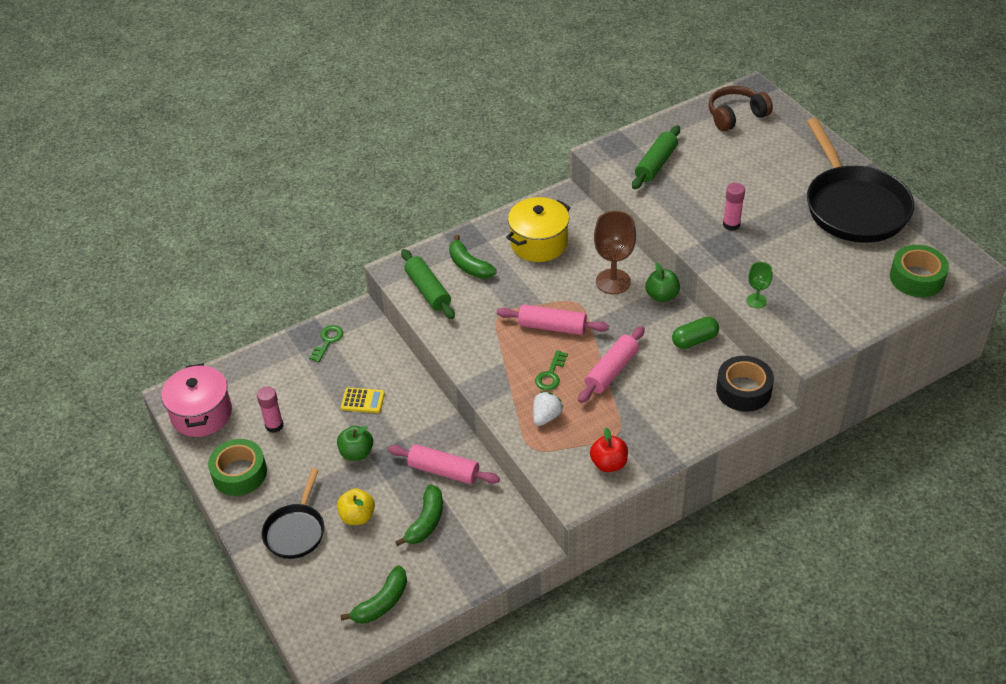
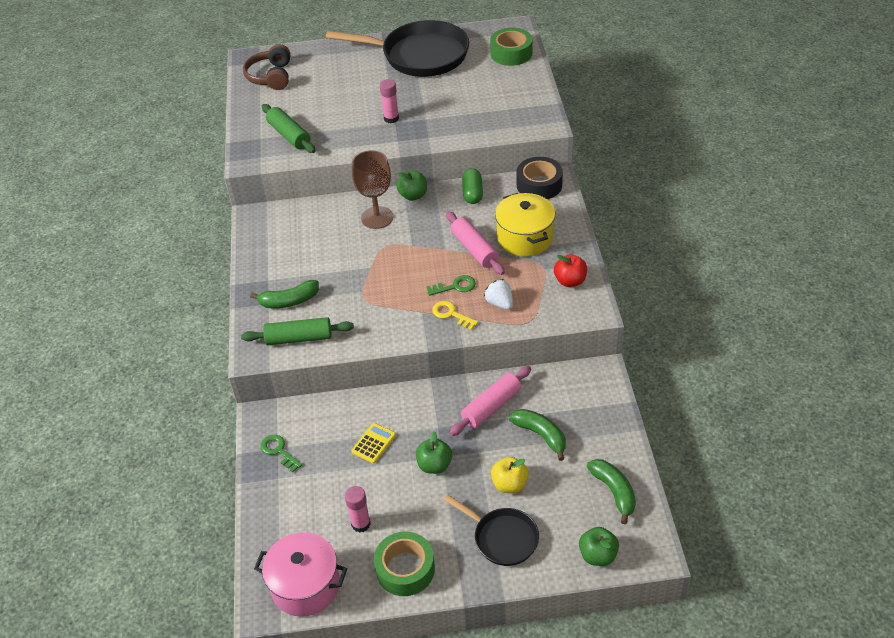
camera: 65 degrees left, 0 degrees up
(303, 611) = (598, 555): none -> green apple
(511, 385) = (451, 314): none -> yellow key
(539, 243) = (297, 248): yellow pot -> yellow pot (525, 238)
(550, 375) = (455, 286): green key -> green key turned 60 degrees counterclockwise
(552, 327) = (402, 269): pink rolling pin -> none
(756, 301) = (481, 132): green goblet -> none

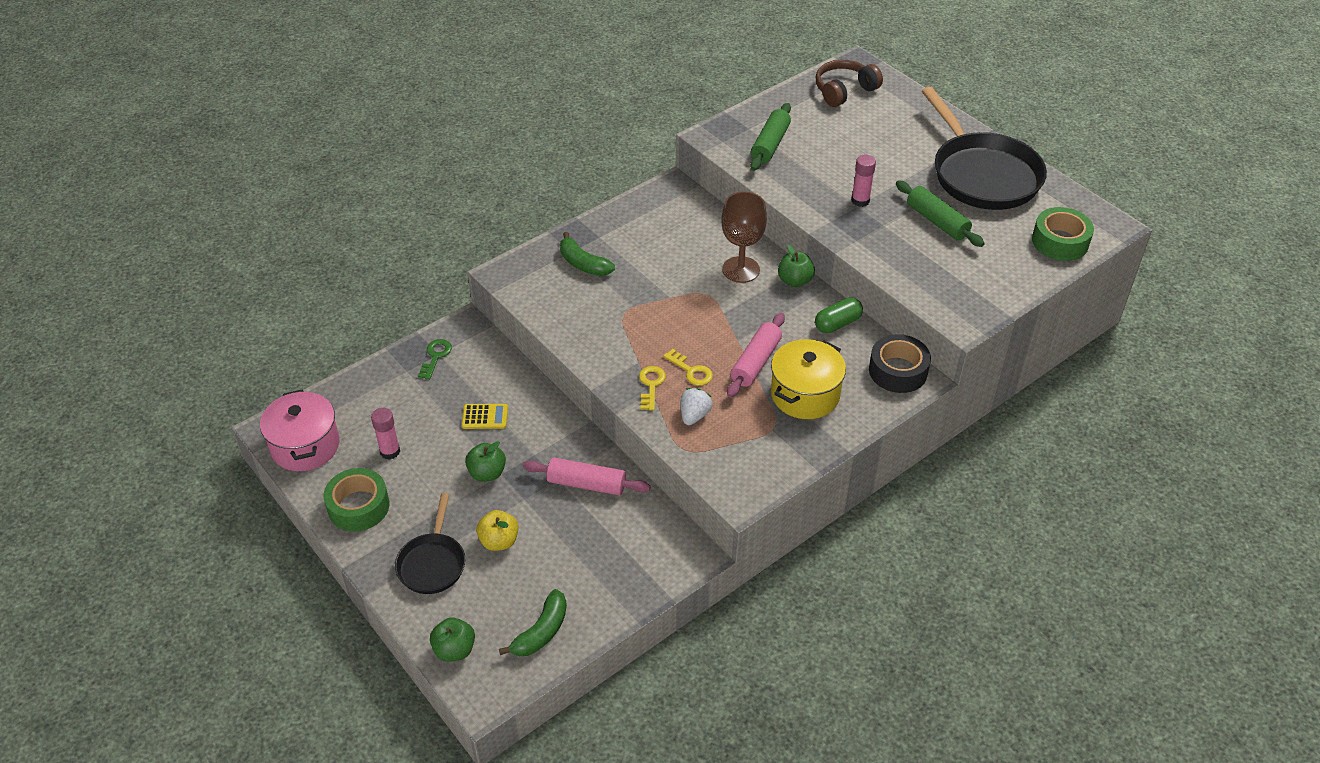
camera: 55 degrees right, 0 degrees up
(299, 338) = (543, 293): green rolling pin -> green rolling pin (937, 221)
(455, 286) = (691, 371): green key -> yellow key
(541, 435) = (576, 539): green banana -> none
(570, 281) = (770, 459): red apple -> none

